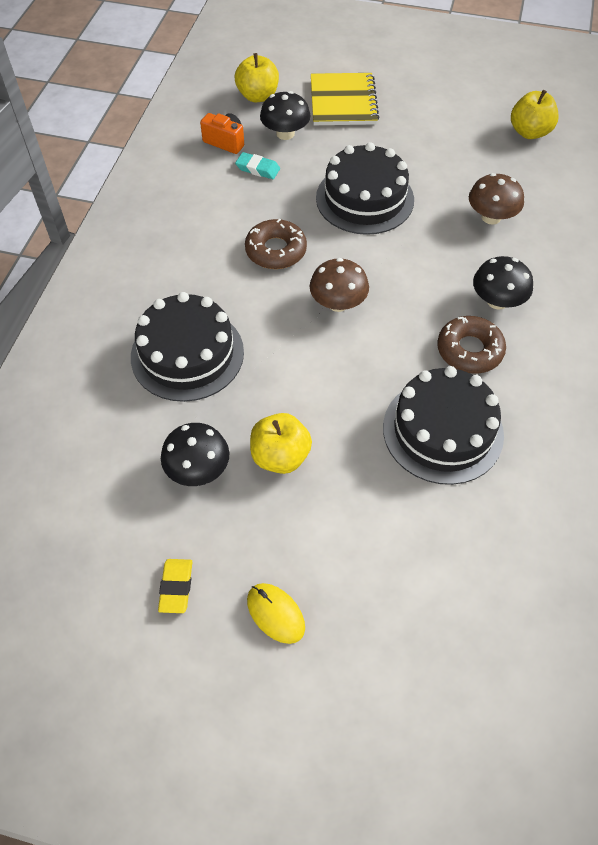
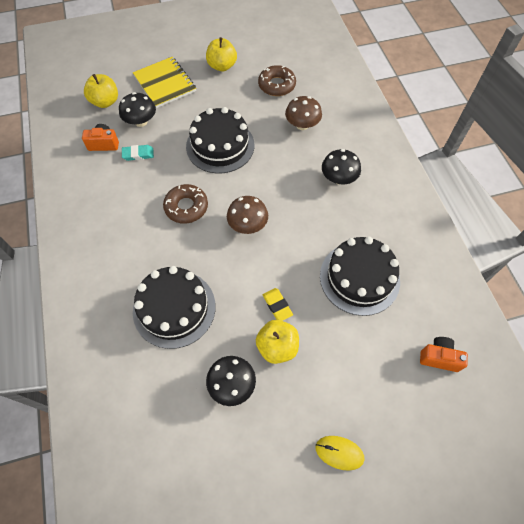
camera: 30 degrees left, 5 degrees up
(176, 587) = (269, 473): yellow eraser -> yellow eraser (277, 305)
(469, 350) = (342, 218): brown donut -> brown donut (276, 85)
(487, 579) = (439, 357): none -> orange camera
(529, 132) = (290, 59): yellow apple -> yellow apple (222, 66)

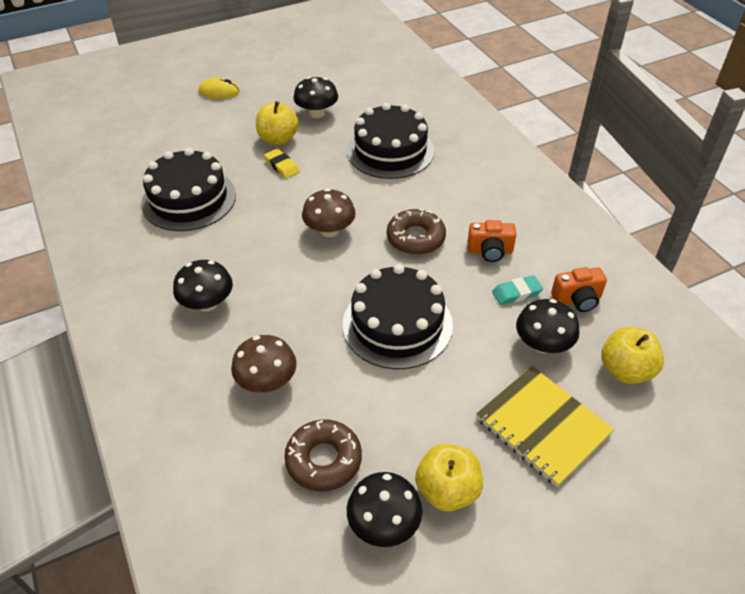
camera: 170 degrees right, 15 degrees down
(254, 59) = (384, 523): none -> black mushroom
(439, 357) = (115, 151): orange camera -> orange camera (490, 251)

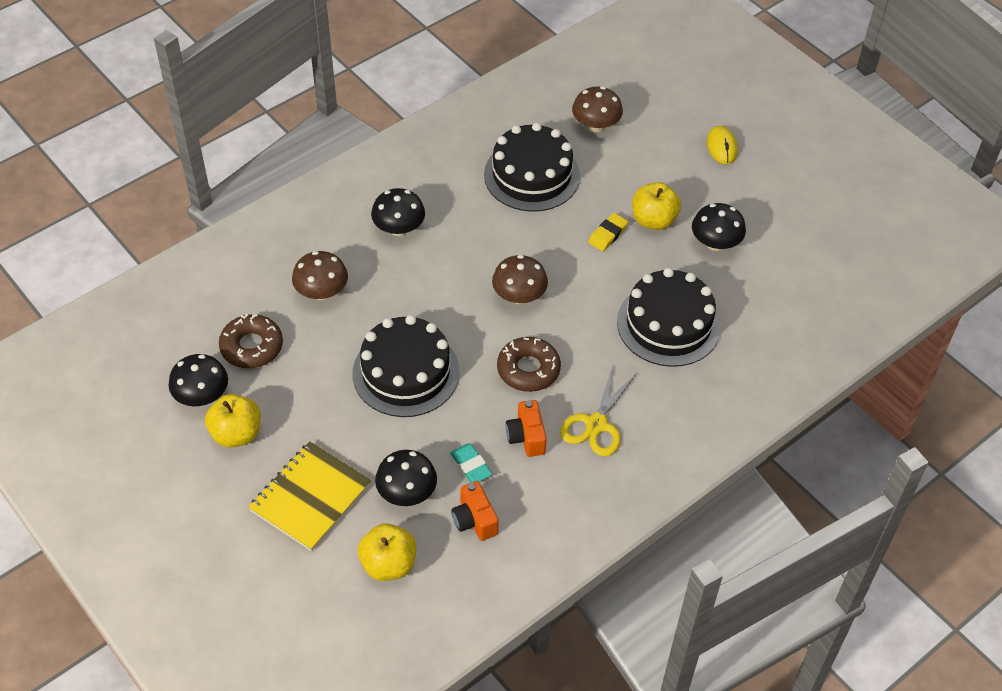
camera: 75 degrees right, 5 degrees up
(152, 151) = (596, 125): none -> brown mushroom
(483, 207) = (596, 424): none -> yellow scissors

